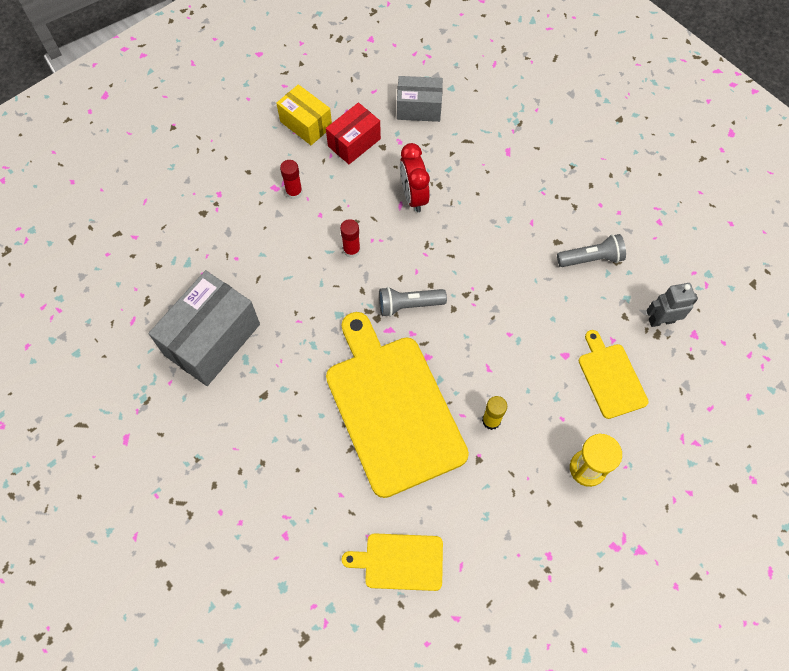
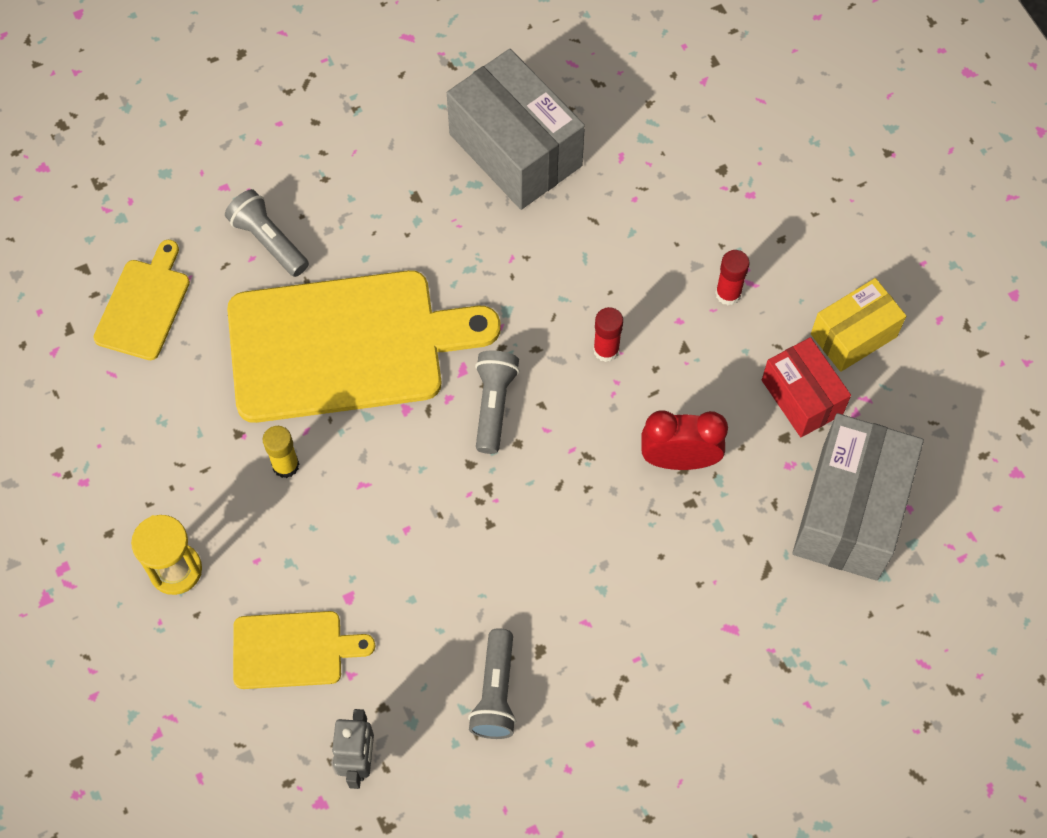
camera: 105 degrees right, 0 degrees up
(323, 487) = (268, 241): none -> grey flashlight
(419, 108) = (850, 512): grey box -> grey box, size x1.67

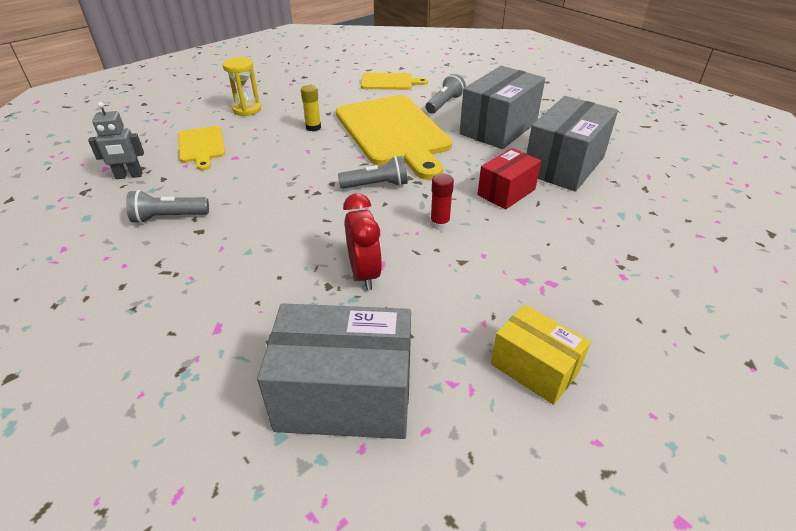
camera: 75 degrees right, 25 degrees down
(382, 191) = (498, 128): none -> grey box
(728, 294) = (523, 277): red glue stick -> none
(802, 397) = (451, 340): red box -> red box (506, 192)

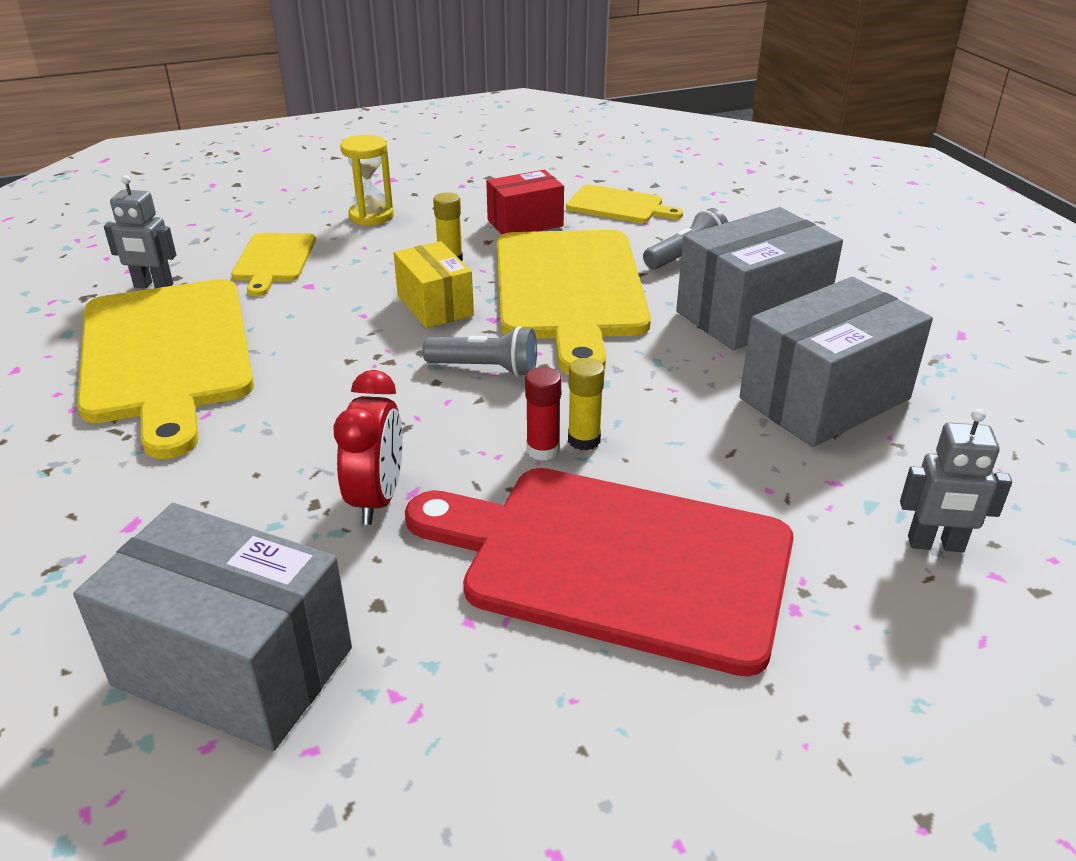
camera: 20 degrees right, 5 degrees down
(169, 217) = (167, 355): grey flashlight -> yellow cutting board
(458, 213) = (584, 440): none -> yellow glue stick
(506, 192) = (689, 423): red box -> red box (525, 223)
(519, 275) = (615, 562): none -> red cutting board
(534, 368) = (535, 711): yellow box -> yellow box (435, 305)
(664, 227) = (935, 544): none -> grey robot

